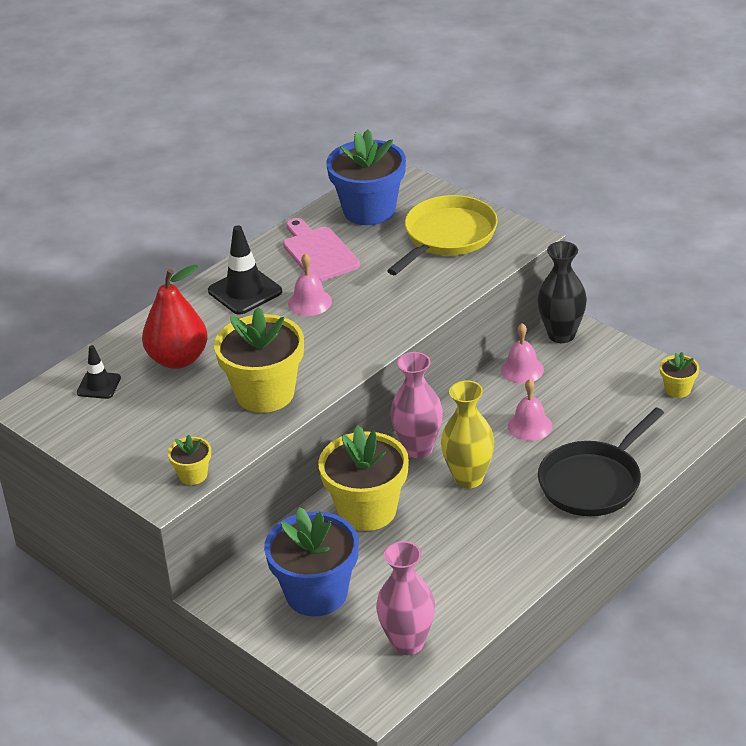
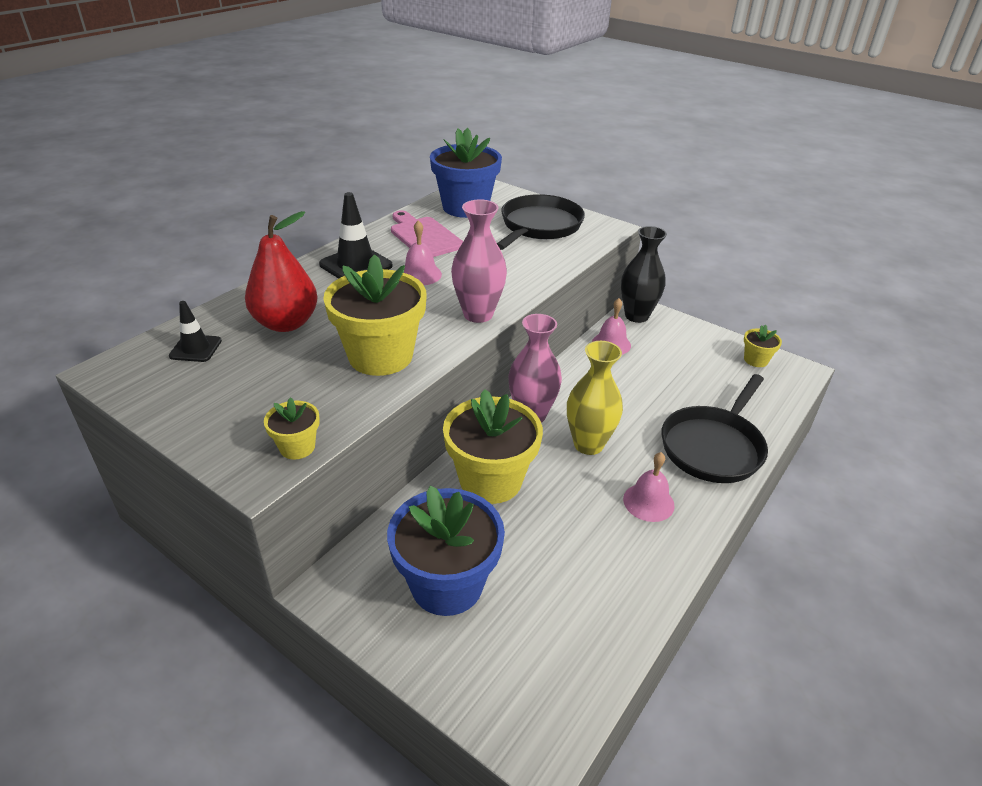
camera: 10 degrees left, 0 degrees up
(408, 643) = (567, 651): pink vase -> pink vase (478, 314)
(447, 237) = (539, 226): yellow pan -> black pan
(529, 426) = (633, 393): pink bell -> pink bell (648, 502)

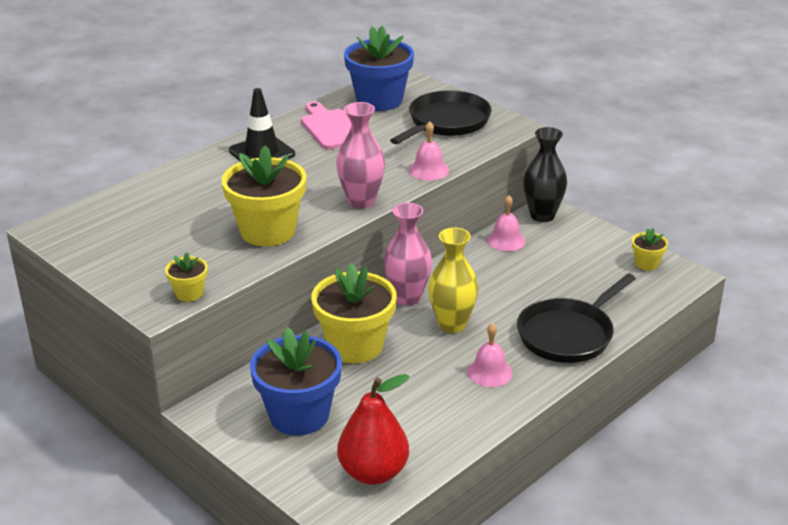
camera: 10 degrees right, 5 degrees down
(195, 348) = (116, 217): black traffic cone -> none
(286, 323) = (193, 200): red pear -> red pear (373, 472)
(420, 274) = (318, 164): pink bell -> pink bell (429, 170)

